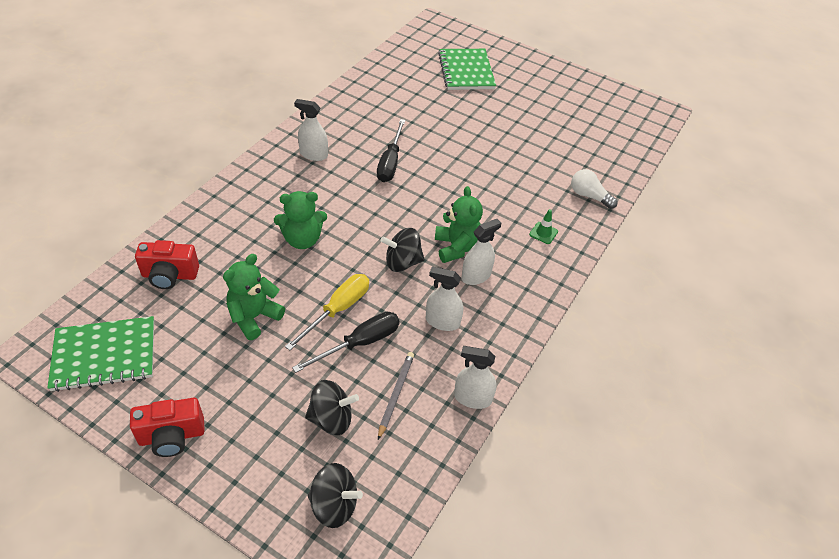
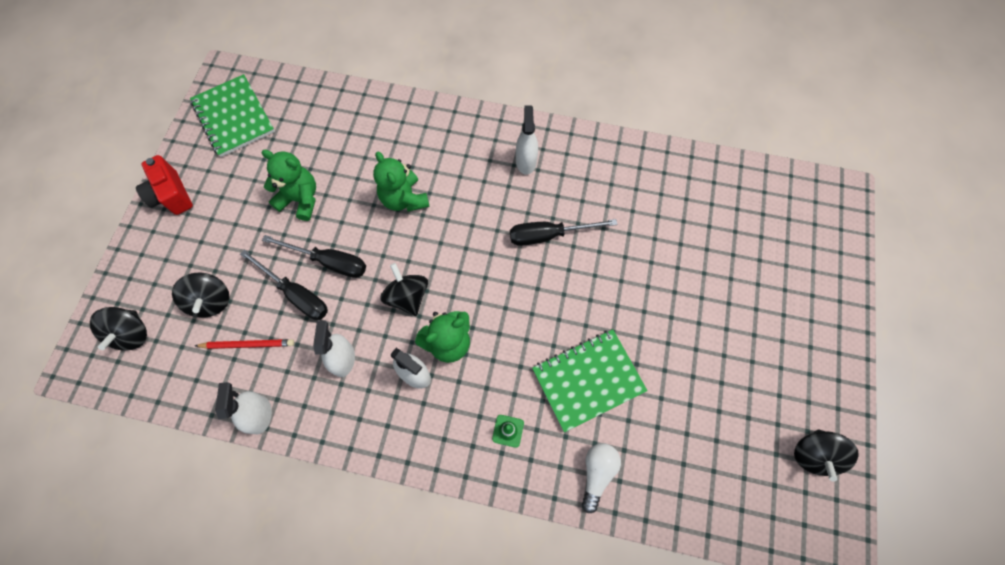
camera: 75 degrees right, 20 degrees up
(170, 275) = (325, 119): red camera -> none
(338, 310) = (329, 262): yellow screwdriver -> black screwdriver
(396, 394) = (247, 345): grey pencil -> red pencil
(466, 71) = (762, 261): green notebook -> green notebook (588, 380)
(603, 99) = (813, 454): none -> black spinning top

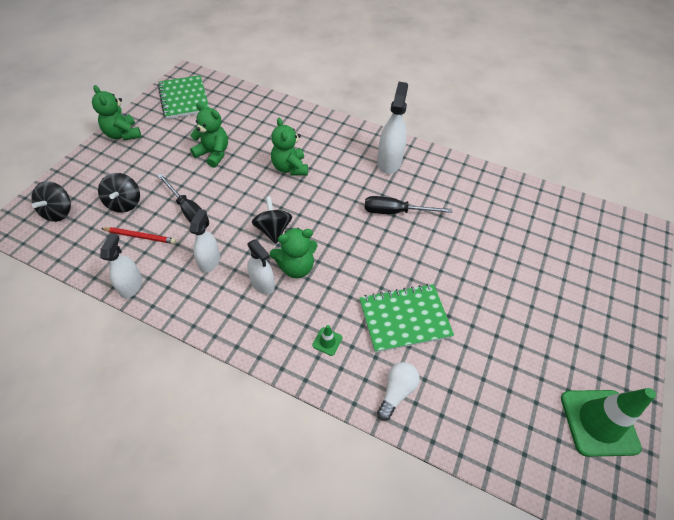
camera: 10 degrees right, 15 degrees down
(172, 195) = (123, 134): red camera -> green teddy bear
(329, 262) = (220, 196): black screwdriver -> none
(526, 161) = (389, 162): white spray bottle -> white spray bottle, size x1.50
(813, 454) = (599, 422): black spinning top -> green traffic cone

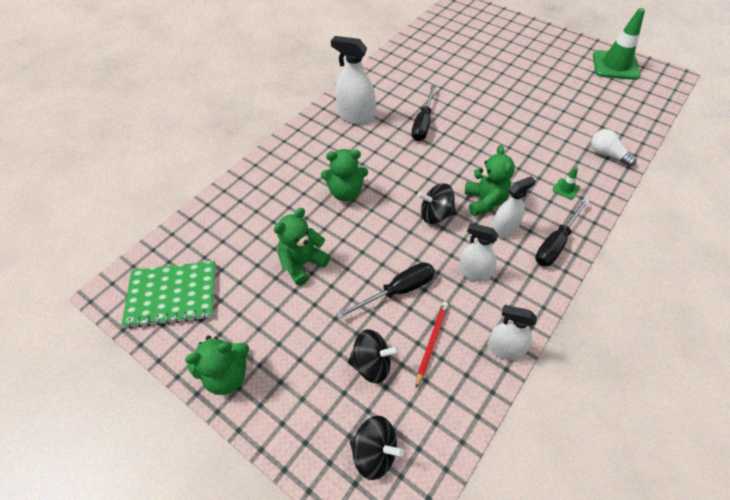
camera: 75 degrees left, 0 degrees up
(248, 328) = (556, 243): none -> black screwdriver
(404, 318) = (541, 138): green notebook -> none

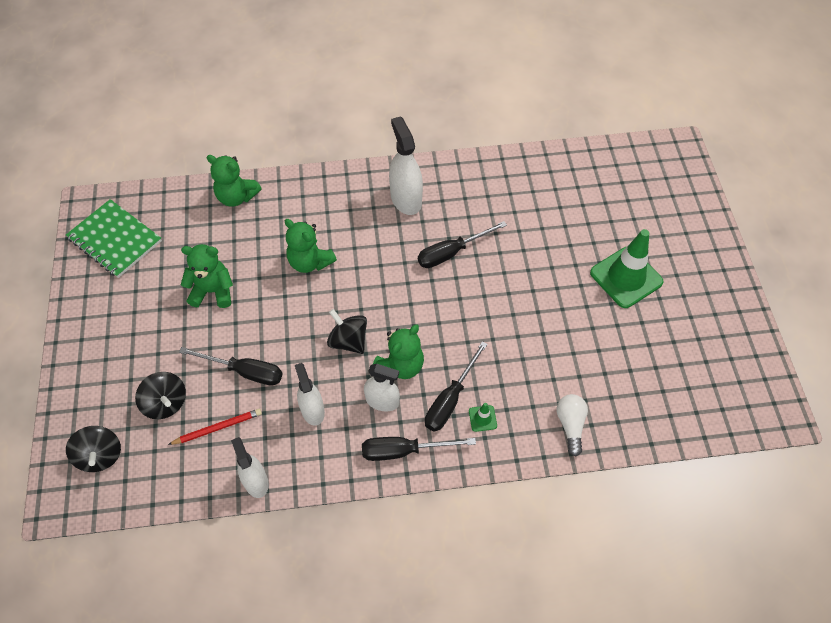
camera: 45 degrees right, 5 degrees up
(227, 375) = (84, 325): green teddy bear -> green teddy bear (237, 197)
(536, 194) = (450, 399): none -> black screwdriver
(615, 65) = (734, 352): green traffic cone -> green traffic cone (626, 277)

